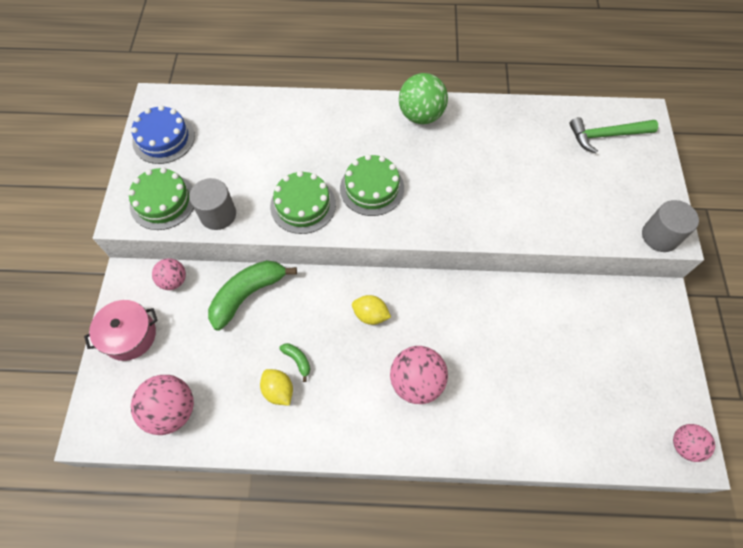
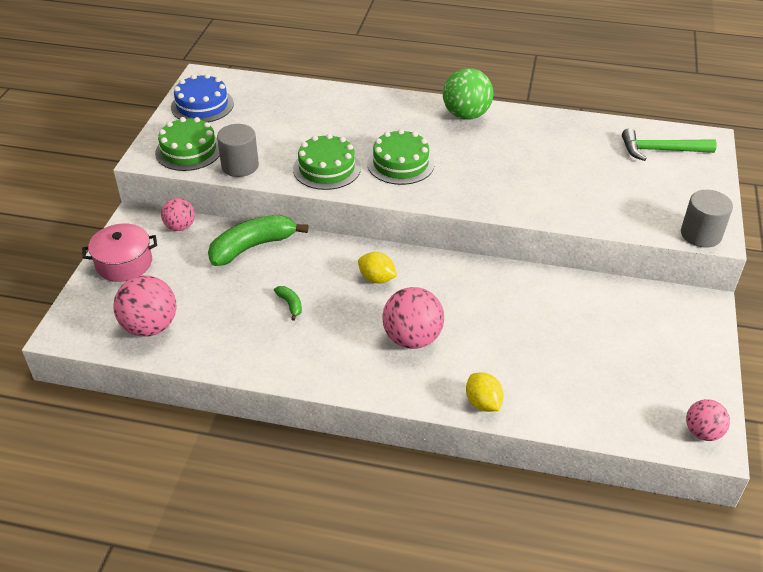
camera: 10 degrees right, 20 degrees down
(278, 390) = (264, 326): yellow lemon -> yellow lemon (483, 403)

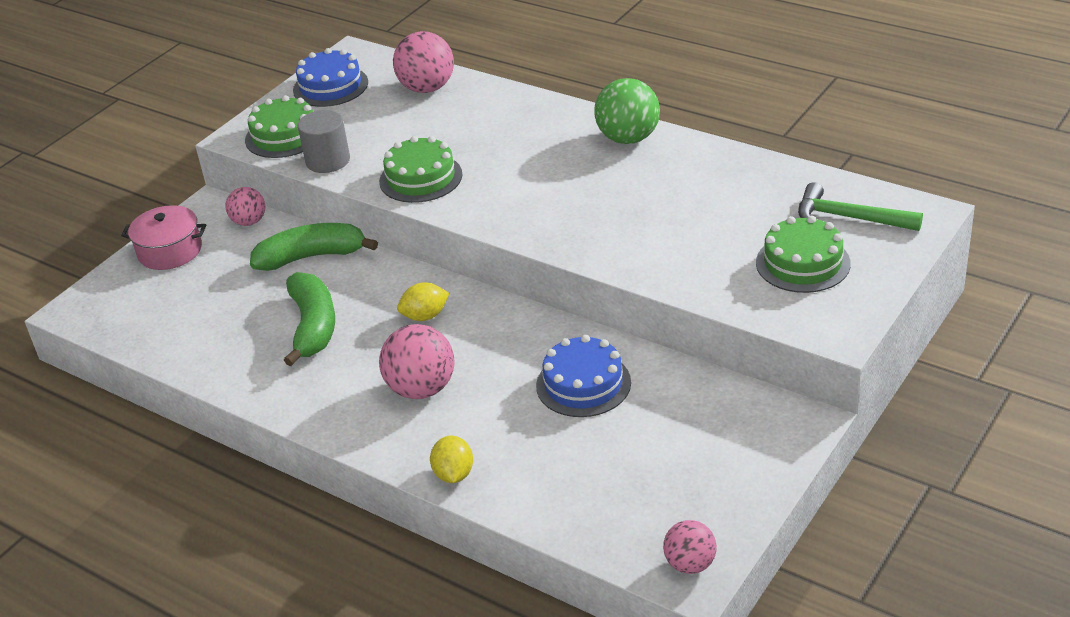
camera: 25 degrees right, 5 degrees down
(150, 327) = (157, 322): pink ball -> pink ball (427, 88)
(290, 304) = (313, 326): green banana -> green banana, size x2.30
(377, 279) = (425, 316): yellow lemon -> yellow lemon turned 75 degrees counterclockwise
(400, 163) = (509, 185): green cake -> green cake (802, 263)
(533, 309) = (583, 384): none -> blue cake
(701, 234) = (821, 329): grey cylinder -> none

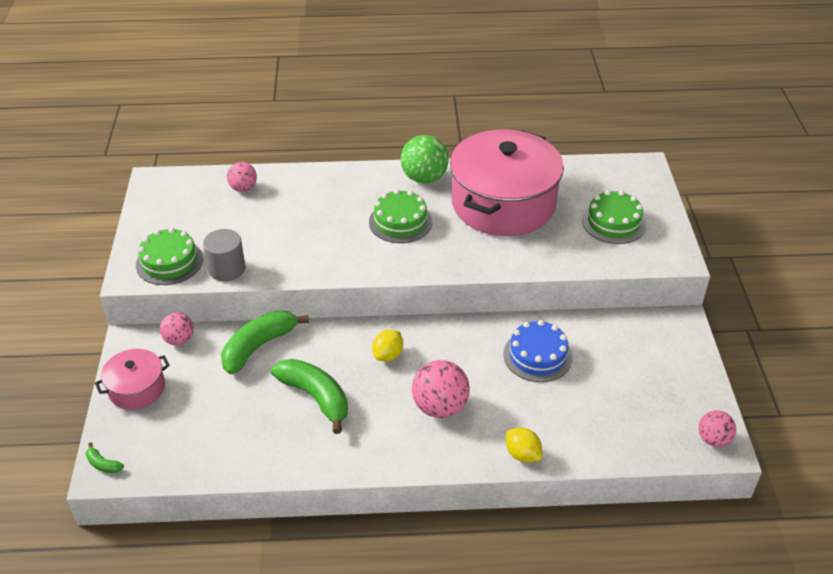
camera: 40 degrees left, 5 degrees up
(79, 304) = (103, 464): none -> green banana
(330, 86) = (164, 211): blue cake -> none
(420, 178) = (312, 256): green cake -> green cake (400, 222)
(427, 88) = (243, 188): pink ball -> pink ball, size x0.61
(689, 196) = (503, 203): none -> pink pot
(849, 218) = (608, 184): green hammer -> none

